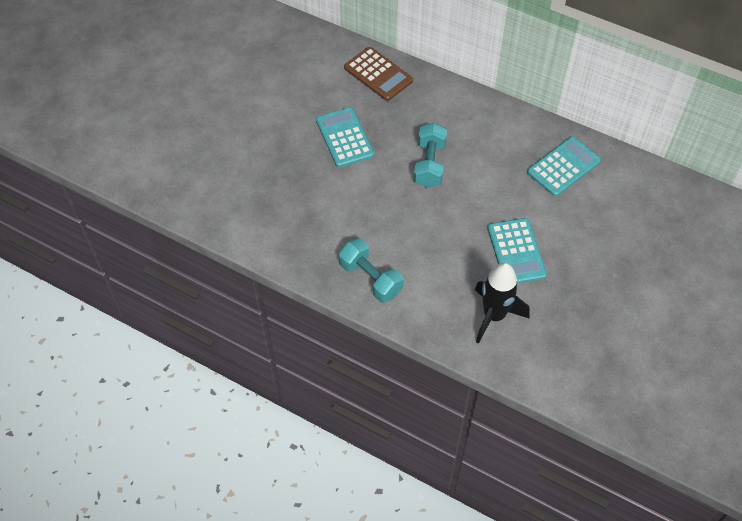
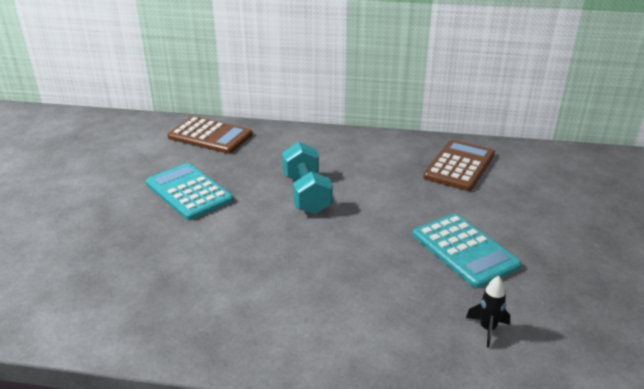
camera: 20 degrees left, 25 degrees down
(370, 279) = (284, 331): turquoise dumbbell -> none
(494, 316) = (487, 329): black rocket -> black rocket, size x0.45
(563, 167) = (459, 166): turquoise calculator -> brown calculator

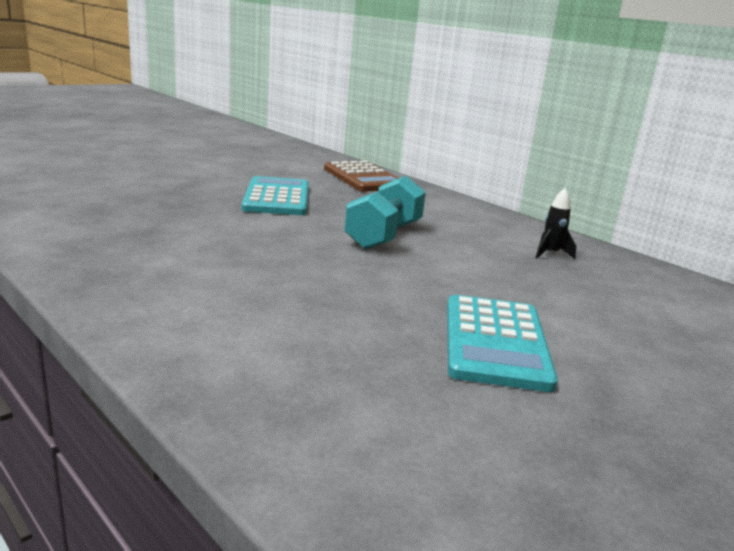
camera: 35 degrees right, 10 degrees down
(459, 166) = (618, 282): brown calculator -> none
(487, 329) = (396, 417): black rocket -> black rocket (550, 254)

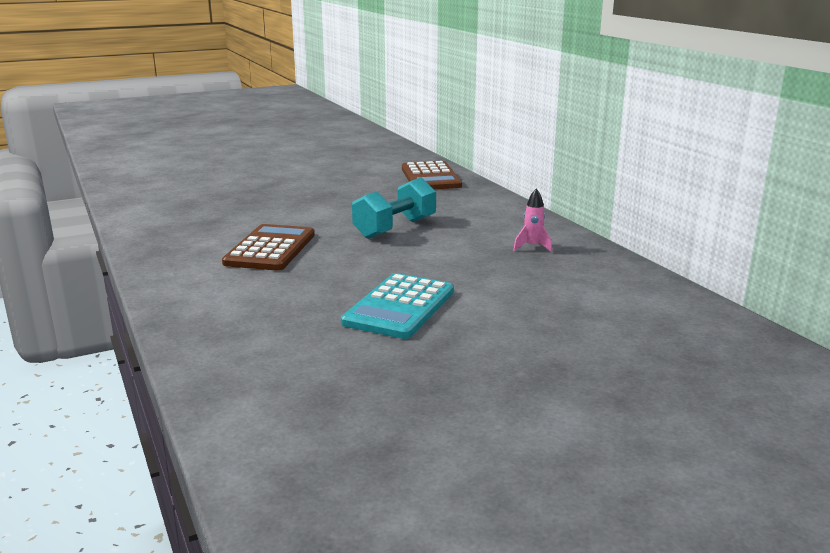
camera: 20 degrees right, 0 degrees up
(257, 267) = (270, 249): none -> brown calculator
(277, 198) = (334, 195): turquoise calculator -> none
(550, 254) = (532, 247): black rocket -> pink rocket

